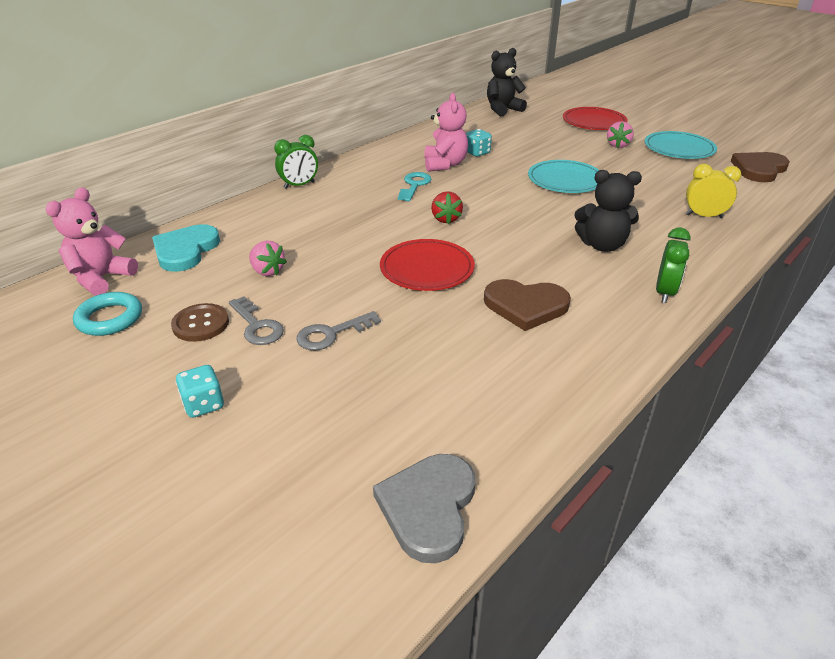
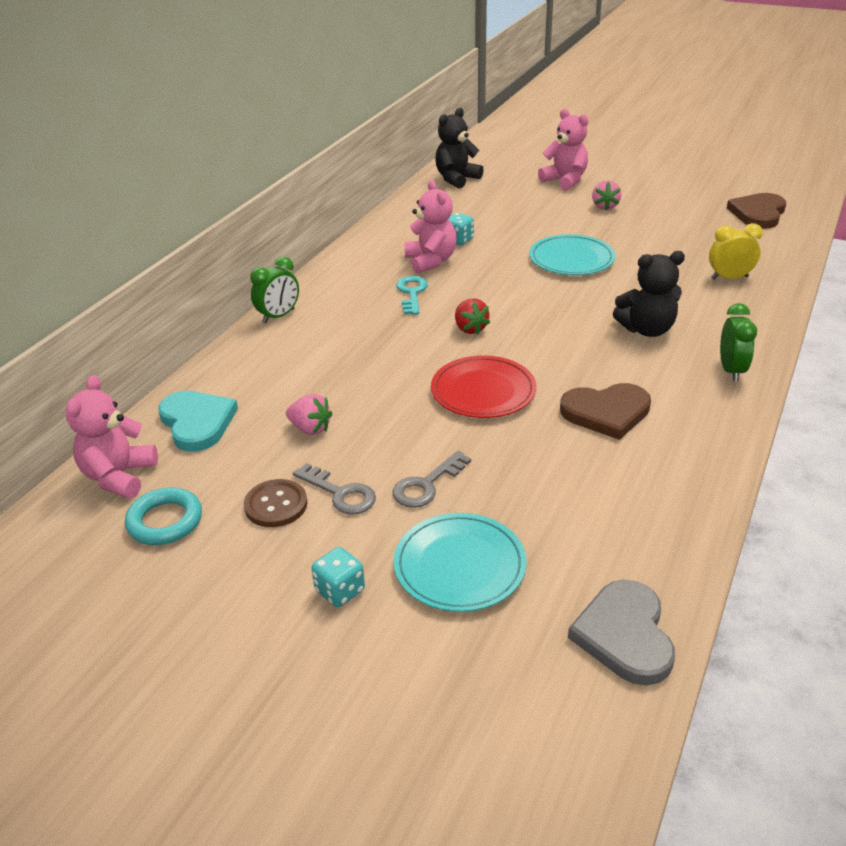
camera: 15 degrees left, 0 degrees up
(185, 250) = (197, 422): turquoise heart -> turquoise heart turned 150 degrees clockwise
(594, 122) = (565, 180): red plate -> pink teddy bear
(679, 149) = (669, 201): turquoise plate -> turquoise plate (459, 565)

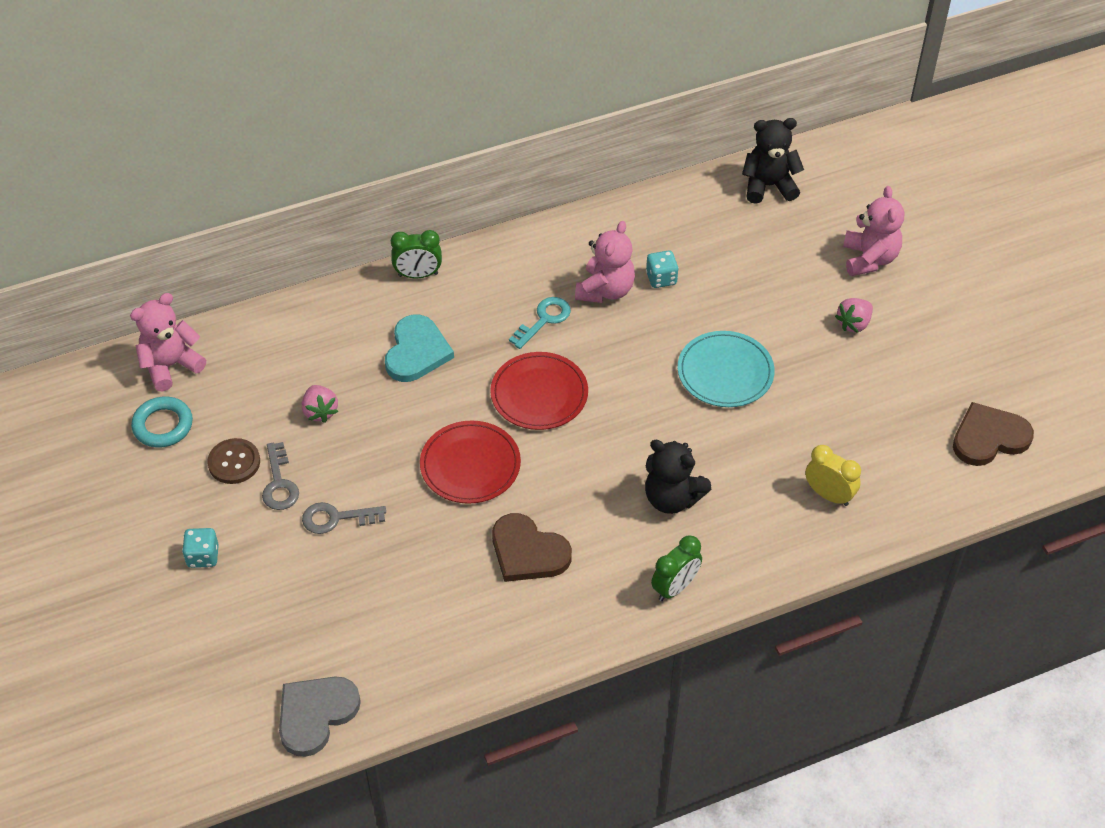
camera: 40 degrees right, 15 degrees up
(197, 422) = (258, 350): turquoise heart -> turquoise heart (417, 352)
(459, 565) = (285, 594): turquoise plate -> none
(470, 329) = (539, 394): red strawberry -> red plate

